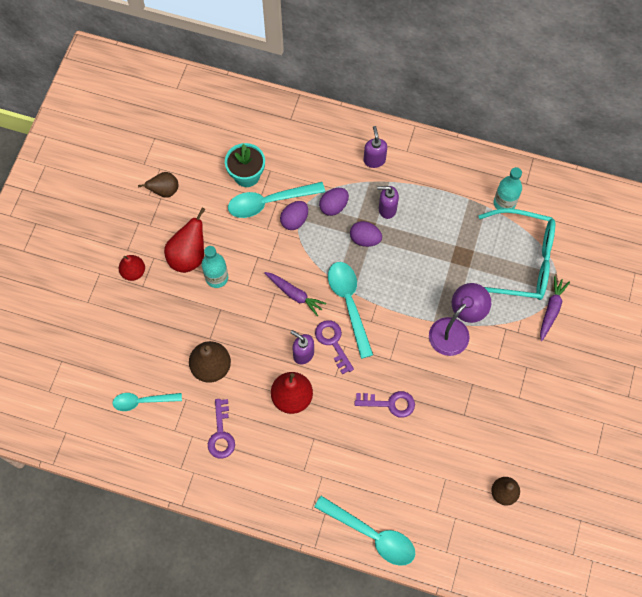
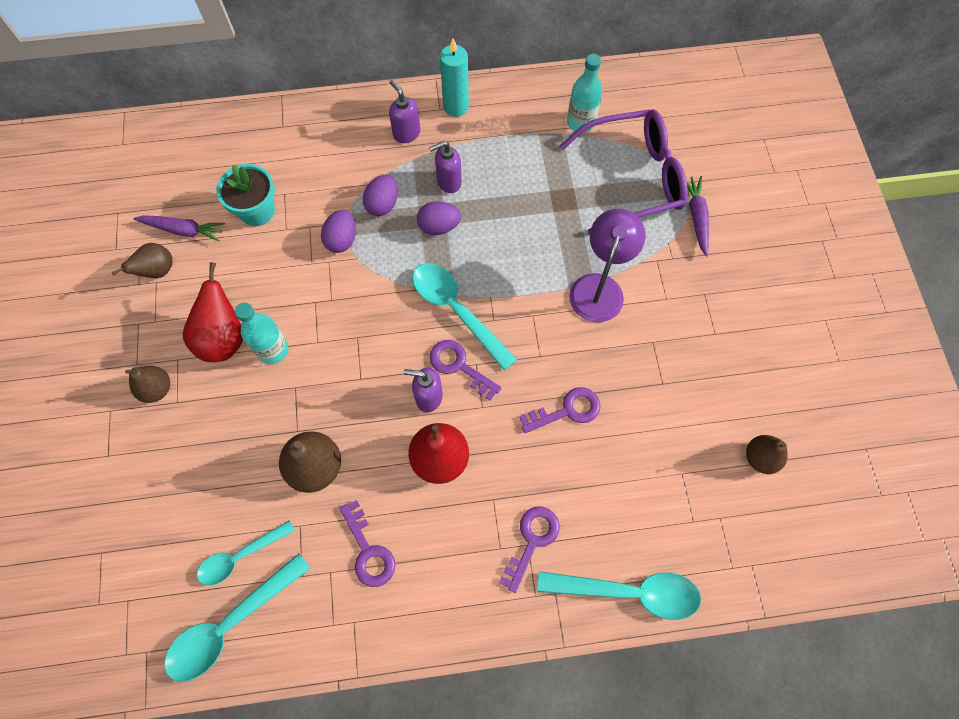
camera: 25 degrees left, 0 degrees up
(133, 272) = (157, 389): red pear -> brown pear
(269, 202) = (300, 231): turquoise spoon -> turquoise spoon (231, 624)
(295, 294) = (383, 328): purple carrot -> purple carrot (183, 230)
(325, 475) = (532, 541): none -> purple key
(419, 154) = (456, 107): none -> turquoise candle
(520, 261) = (633, 178): turquoise glasses -> purple glasses

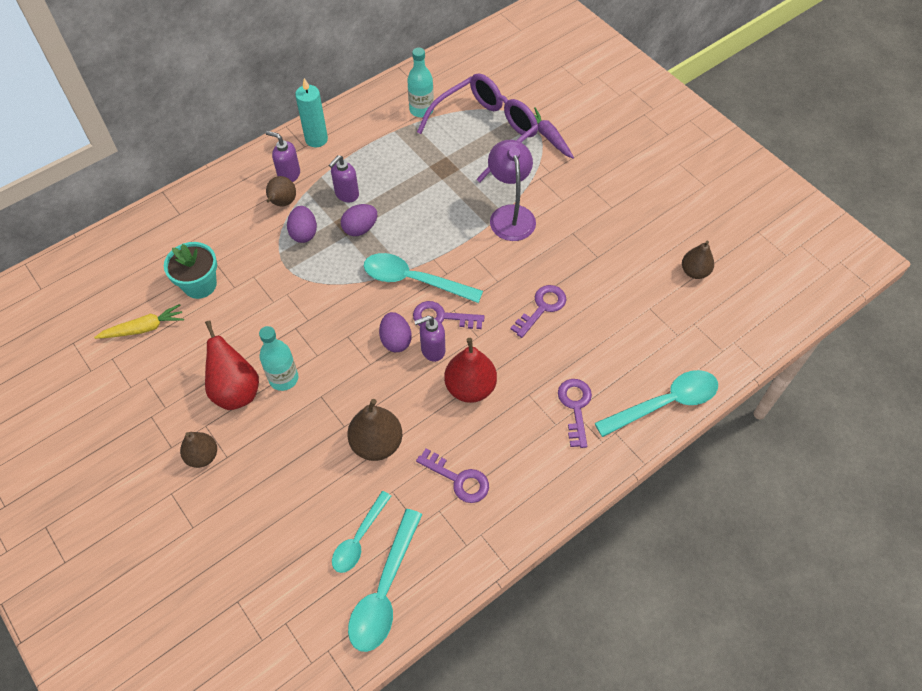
camera: 30 degrees left, 10 degrees down
(157, 271) = (141, 369): brown pear -> brown pear (282, 203)
(183, 230) = (144, 328): purple carrot -> yellow carrot
(342, 240) = (287, 273): purple egg -> purple egg (396, 340)

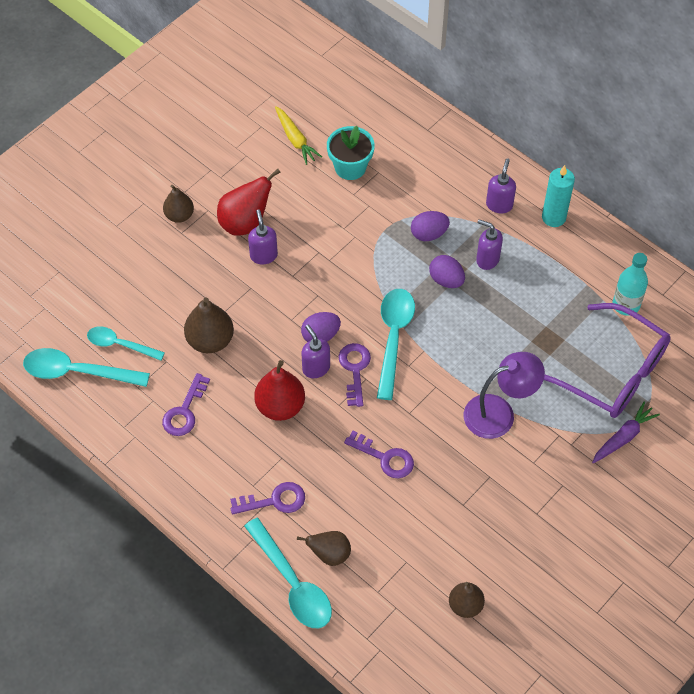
camera: 80 degrees right, 0 degrees up
(282, 203) = (461, 208): brown pear -> brown pear (330, 554)
(283, 378) = (263, 255): turquoise bottle -> purple soap dispenser

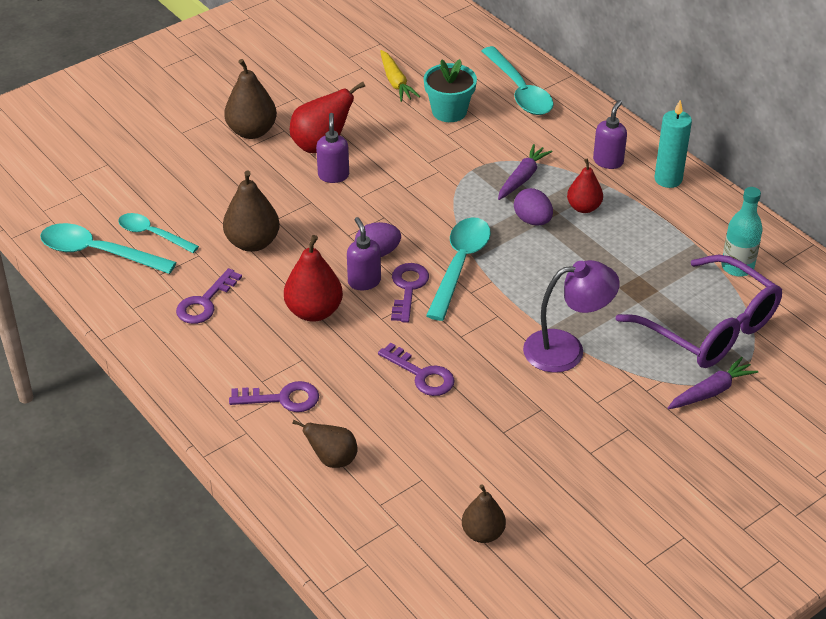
camera: 10 degrees right, 15 degrees down
(179, 215) = (252, 131): brown pear -> brown pear, size x1.53
(292, 583) = (281, 482): turquoise spoon -> turquoise spoon (519, 91)
(429, 234) = (522, 178): purple egg -> purple carrot
(487, 259) = (584, 207): purple soap dispenser -> red pear

